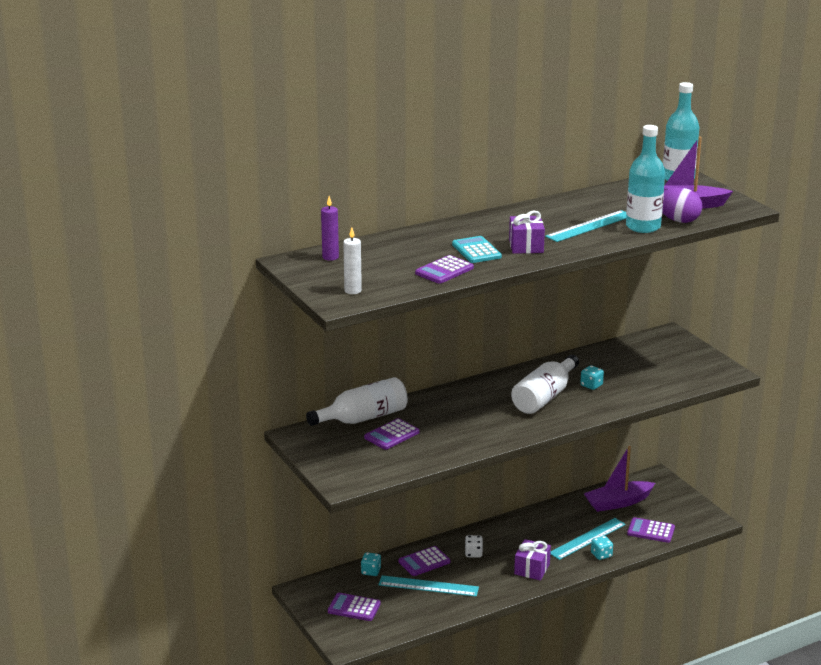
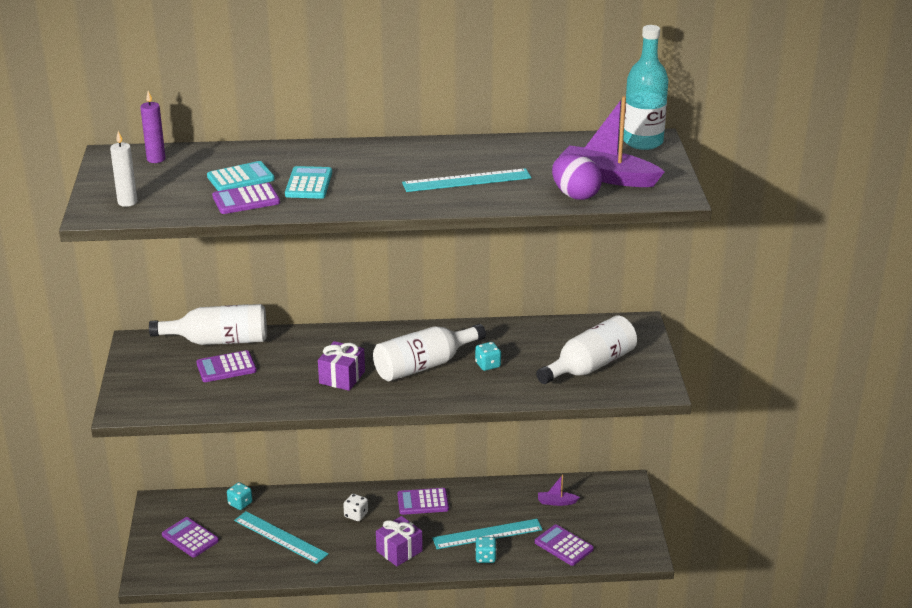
camera: 25 degrees right, 5 degrees up
(418, 257) = (240, 178): none -> turquoise calculator
(424, 562) = (300, 509): purple calculator -> purple calculator (423, 502)
(526, 246) = (367, 190): purple gift -> purple gift (342, 377)
(618, 503) = (556, 502): purple boat -> purple boat, size x0.47
(643, 227) = (525, 194): turquoise bottle -> none
(665, 369) = (590, 366): none -> white bottle

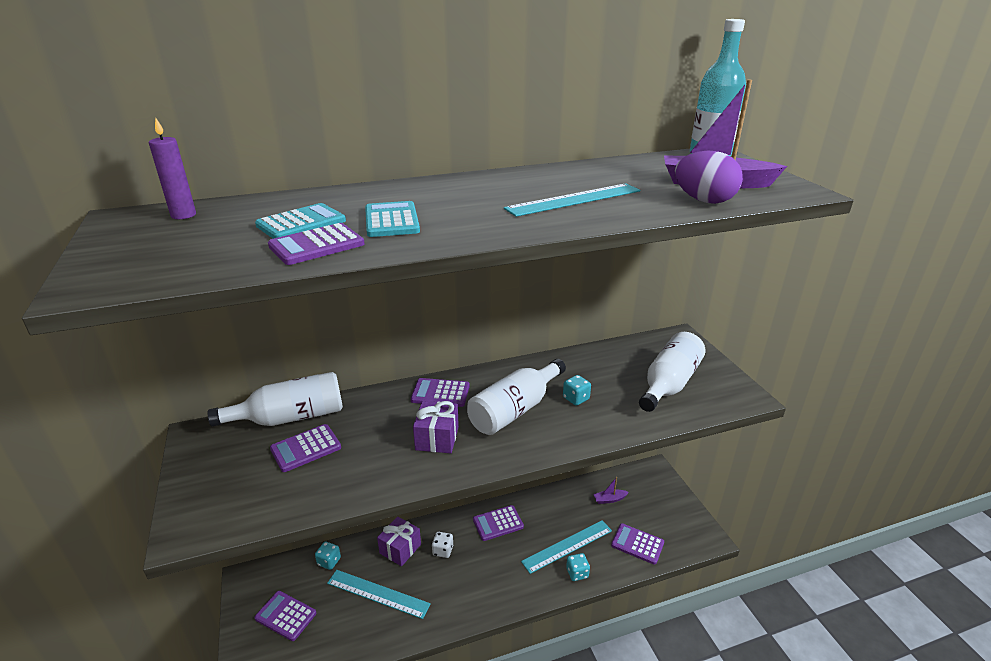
camera: 15 degrees left, 0 degrees up
(127, 202) = (142, 266): white candle -> none
(361, 341) = (440, 393): none -> purple calculator
(399, 551) = (496, 584): purple gift -> purple gift (400, 549)

